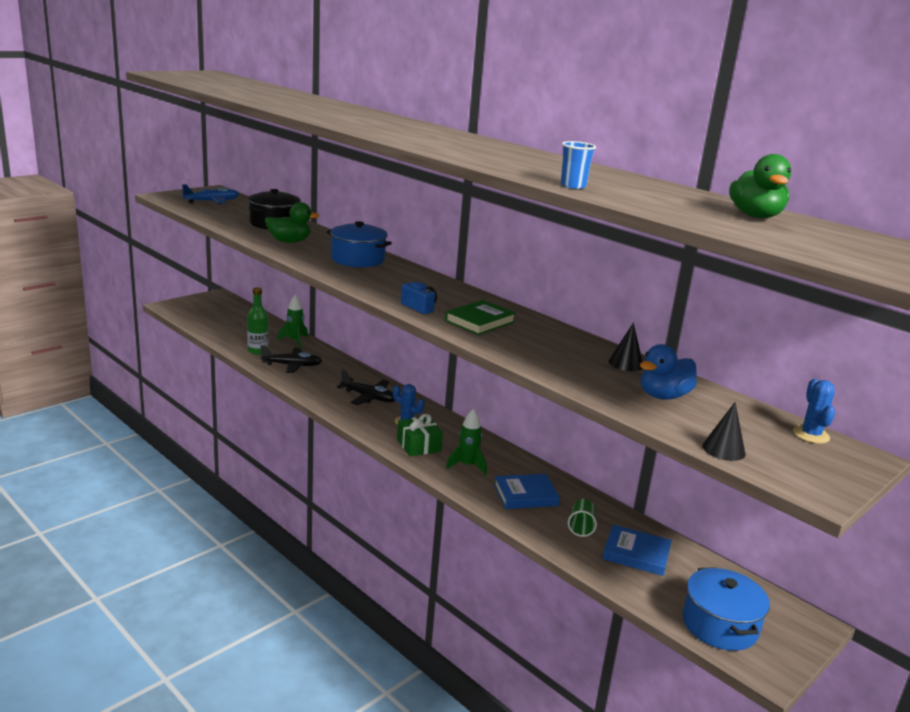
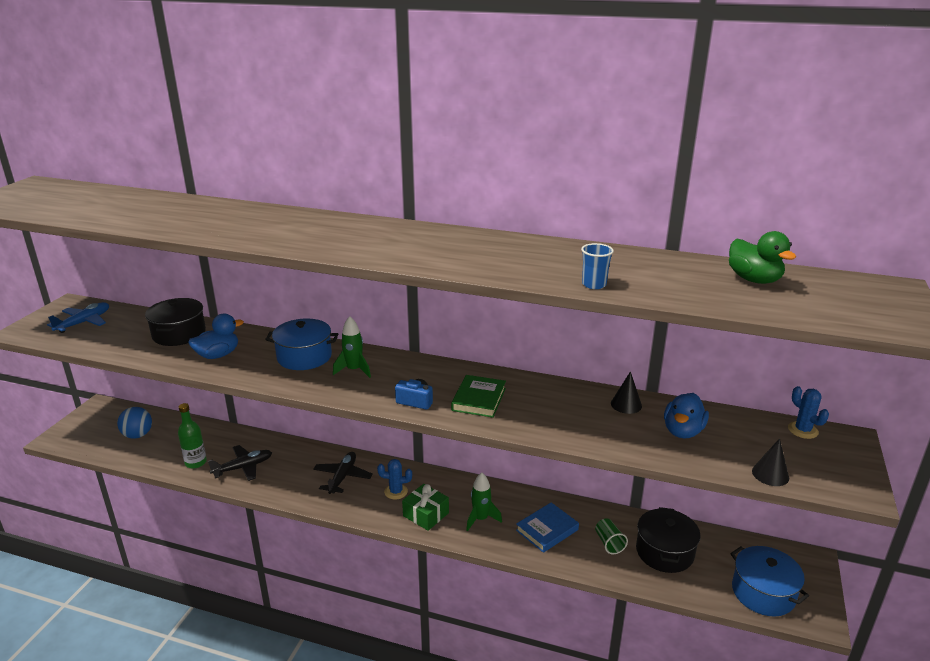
camera: 25 degrees left, 5 degrees up
(230, 321) = (138, 435): none -> blue ball
(289, 241) = (218, 355): green duck -> blue duck
(295, 341) = (223, 436): green rocket -> green rocket (354, 370)
(369, 397) = (342, 477): black plane -> black plane turned 75 degrees counterclockwise
(636, 554) = (664, 552): blue book -> black pot

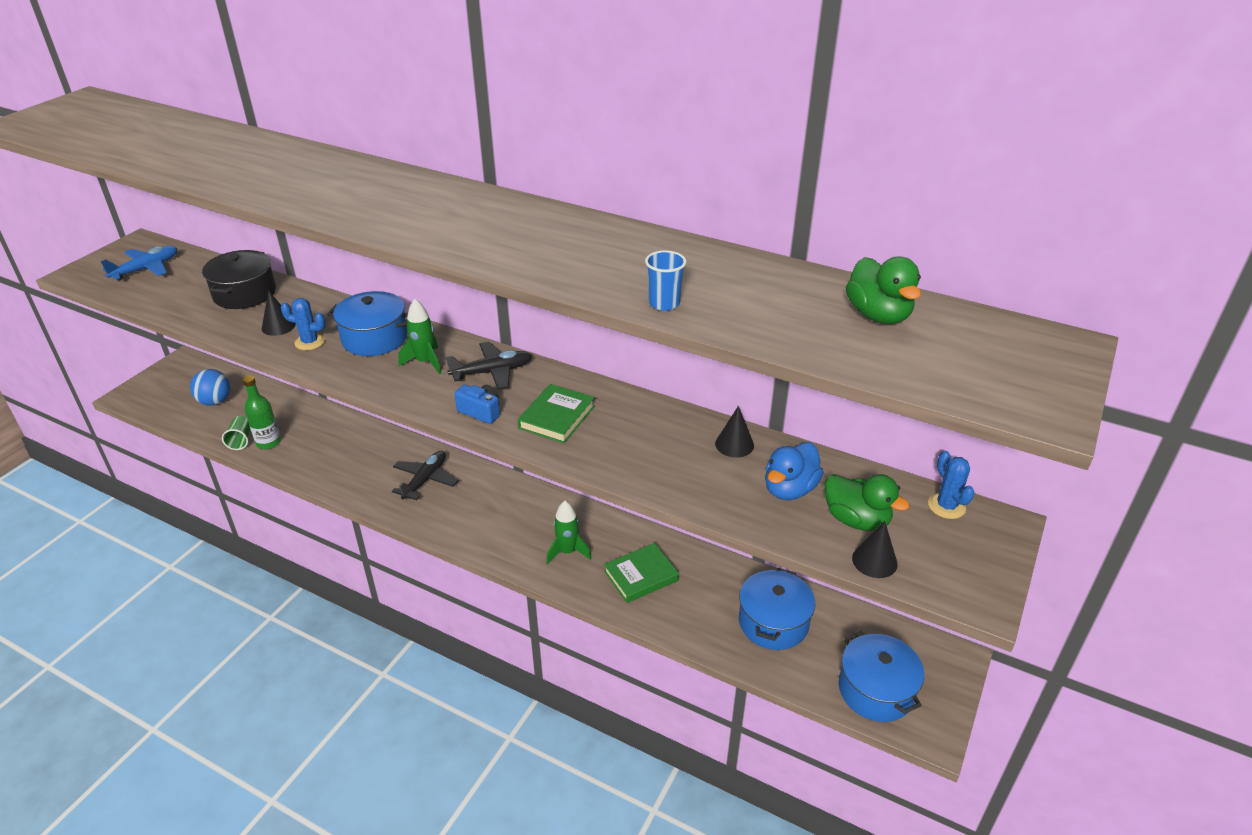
camera: 10 degrees right, 10 degrees up
(218, 355) = (278, 326): blue duck -> black cone
(243, 467) = (318, 454): black plane -> black plane (492, 372)
(396, 491) = (480, 505): blue cactus -> blue cactus (310, 342)
(426, 514) = (506, 538): green gift -> none
(547, 530) = (641, 576): blue book -> green book
(609, 543) = (709, 602): green cup -> green cup (241, 440)
(664, 552) = (773, 622): black pot -> blue pot
(742, 447) = (856, 520): none -> green duck

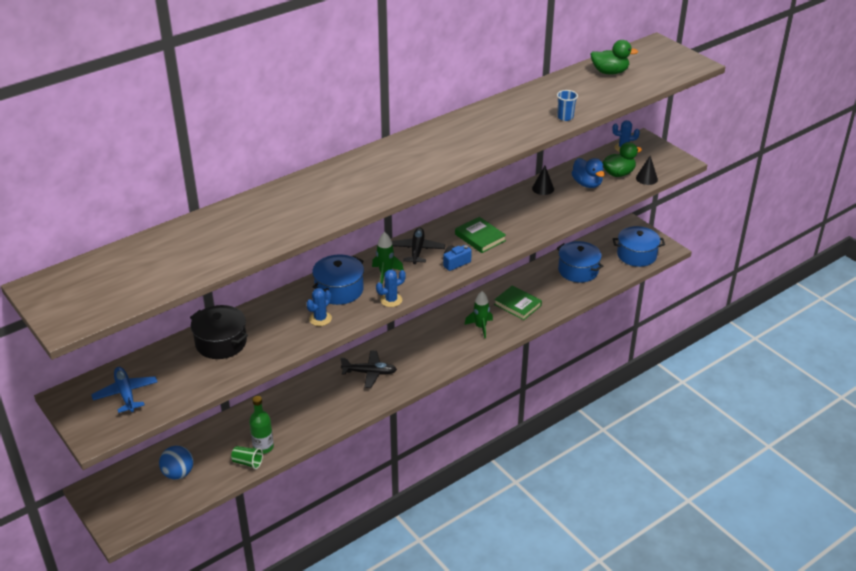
camera: 65 degrees left, 0 degrees up
(278, 326) = (286, 331): black cone -> none
(369, 382) = (391, 300): none -> blue cactus
(425, 480) = (369, 373): black plane -> black plane turned 135 degrees clockwise
(641, 576) = (517, 305): green book -> green book turned 45 degrees counterclockwise

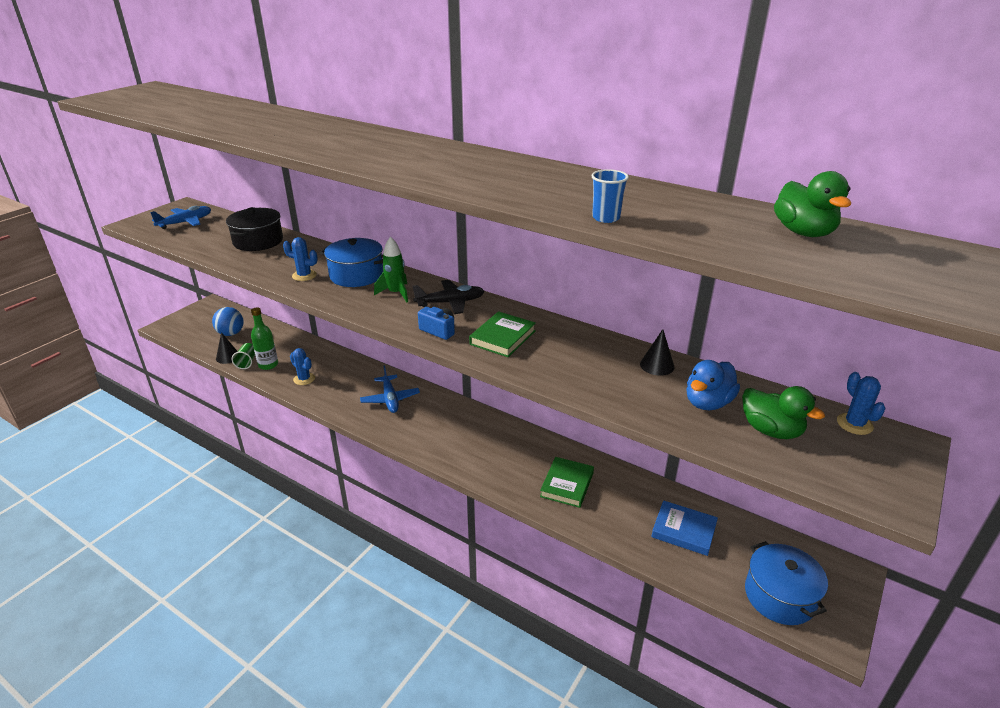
camera: 70 degrees right, 5 degrees down
(369, 373) = (390, 399): black plane -> blue plane
(391, 300) = (348, 305): blue cactus -> blue cactus (304, 379)
(480, 327) = (504, 461): green rocket -> none
(578, 270) = (683, 531): blue pot -> blue book
(646, 178) = (790, 465): black cone -> black cone (228, 357)

